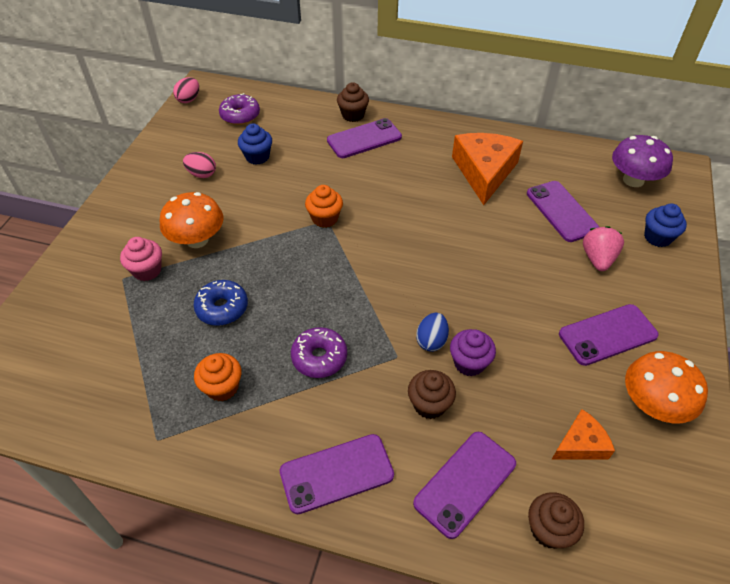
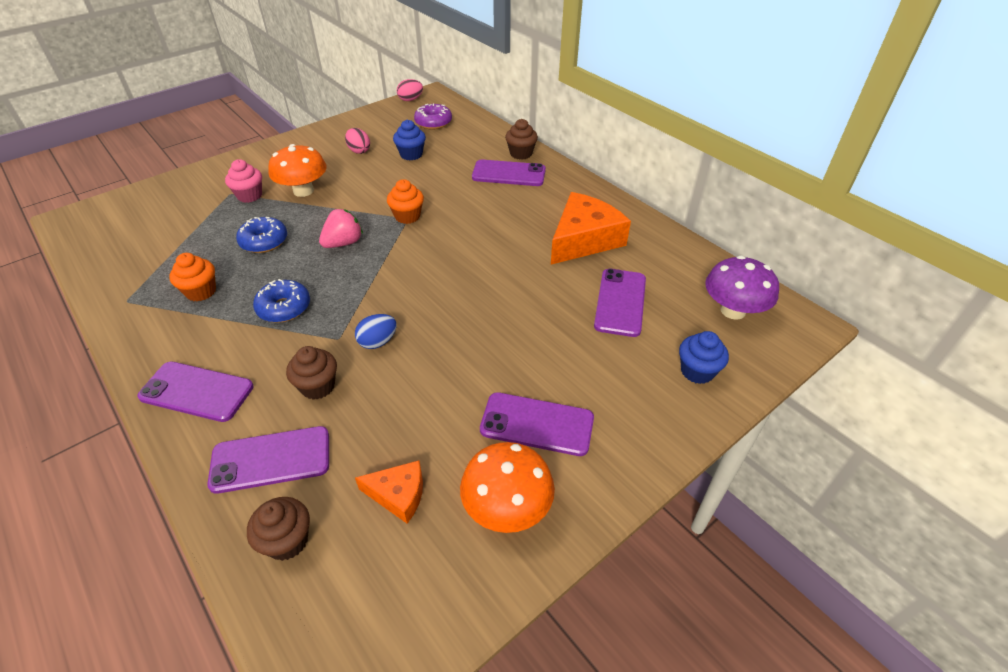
camera: 35 degrees right, 5 degrees down
(319, 357) = (284, 308): purple donut -> blue donut
(469, 363) = (386, 375): purple cupcake -> none
(597, 259) = (607, 358): pink strawberry -> pink strawberry (343, 243)

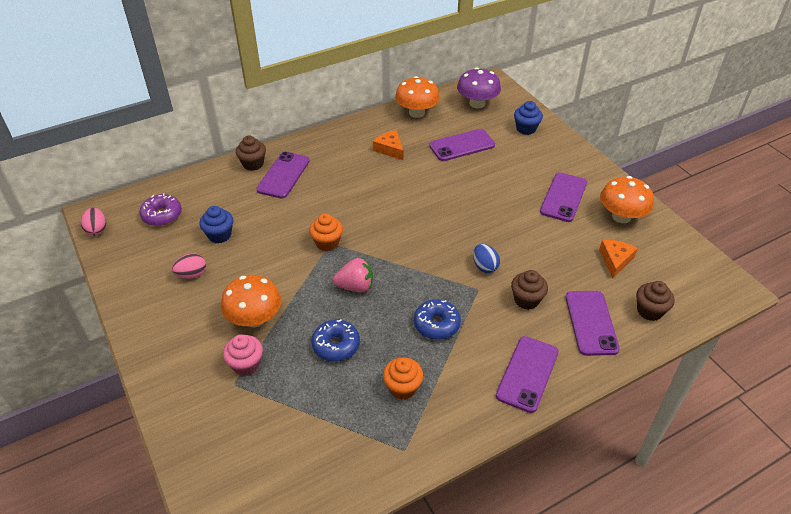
camera: 80 degrees left, 0 degrees up
(343, 243) = (355, 286): pink strawberry -> pink strawberry turned 120 degrees clockwise
(584, 239) = (390, 149): orange cheese -> orange cheese, size x0.53
(620, 302) = (462, 145): purple phone -> purple phone turned 45 degrees counterclockwise
(674, 253) = (417, 113): none -> orange mushroom

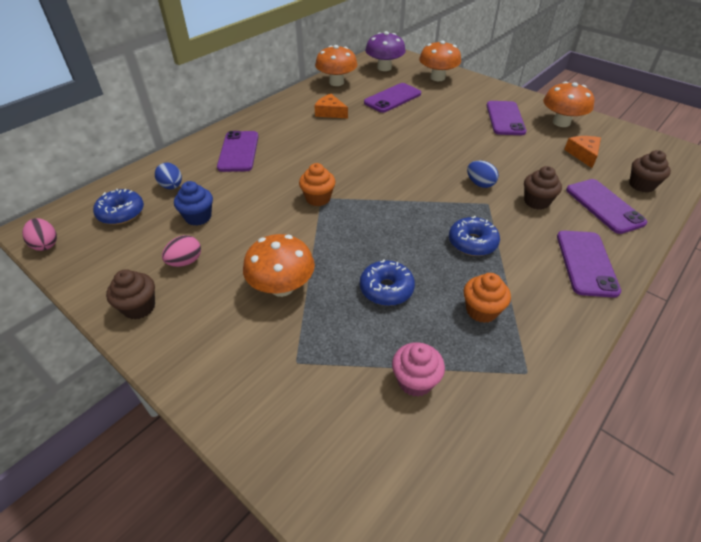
camera: 20 degrees left, 0 degrees up
(162, 215) = (121, 213): purple donut -> blue donut
(211, 199) = (172, 186): none -> blue egg
(246, 365) = (299, 337): pink cupcake -> pink cupcake (415, 381)
(253, 164) = (201, 148): brown cupcake -> brown cupcake (139, 307)
(355, 286) = (371, 229): pink strawberry -> none
(526, 129) = (437, 78): blue cupcake -> orange mushroom

